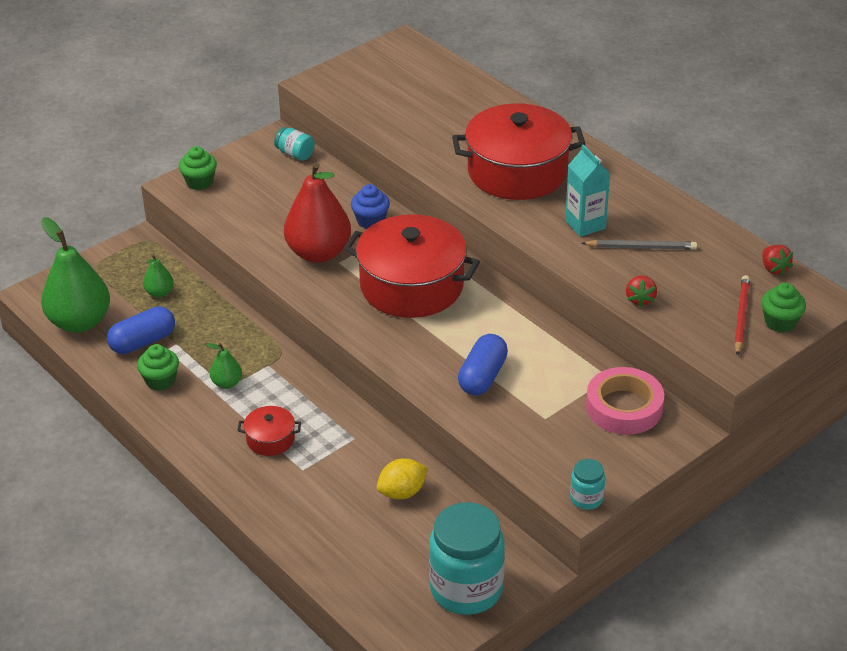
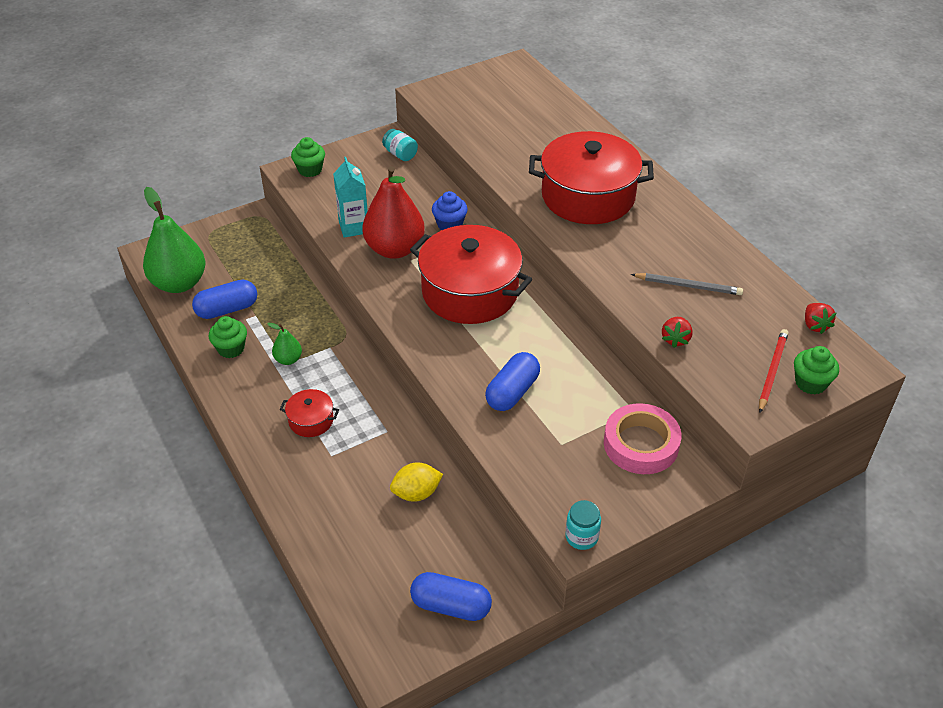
camera: 10 degrees right, 5 degrees up
(159, 293) = (255, 265): green pear -> none
(466, 589) = (451, 606): turquoise jar -> blue capsule
(585, 224) = (639, 256): turquoise carton -> turquoise carton (354, 227)

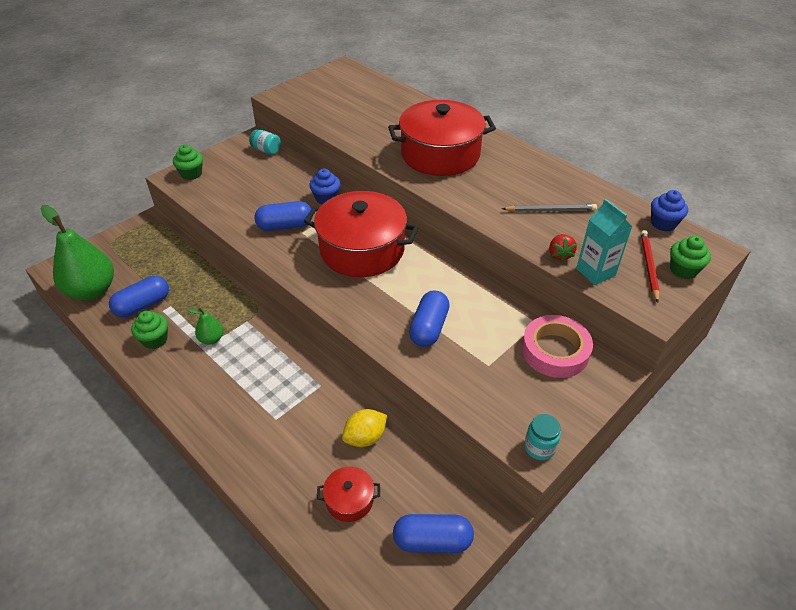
camera: 15 degrees left, 0 degrees up
(311, 420) = (247, 390): red pot -> red pot (349, 500)
(354, 227) = (243, 214): turquoise carton -> turquoise carton (595, 272)
(394, 249) = (285, 226): red pear -> blue capsule
(815, 325) = (663, 223): red strawberry -> blue cupcake

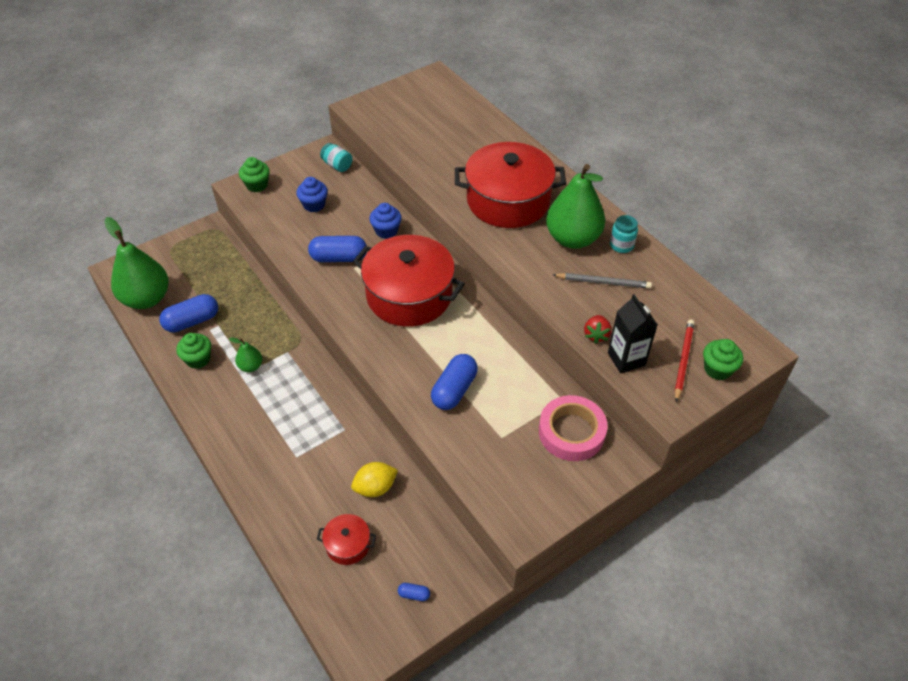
camera: 10 degrees right, 5 degrees up
(432, 541) = (414, 594): blue capsule -> blue capsule, size x0.45
(510, 178) = (572, 239): none -> green pear
(539, 447) = (526, 526): turquoise jar -> turquoise jar (621, 245)
(595, 272) = (626, 359): turquoise carton -> black carton
(663, 223) = (717, 313): blue cupcake -> blue cupcake (314, 205)

